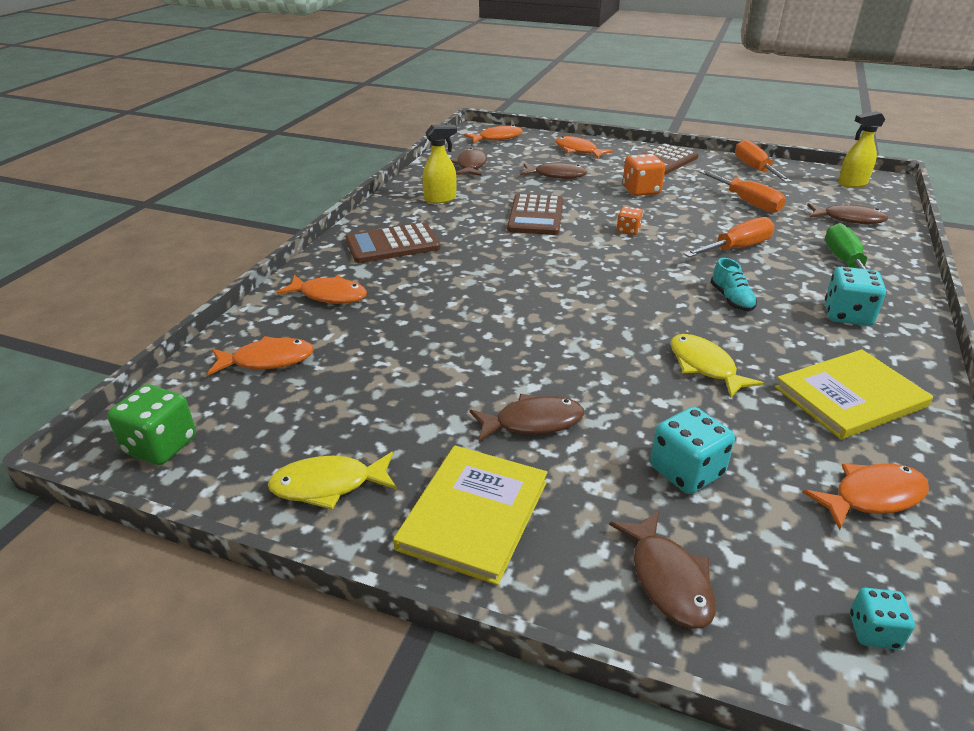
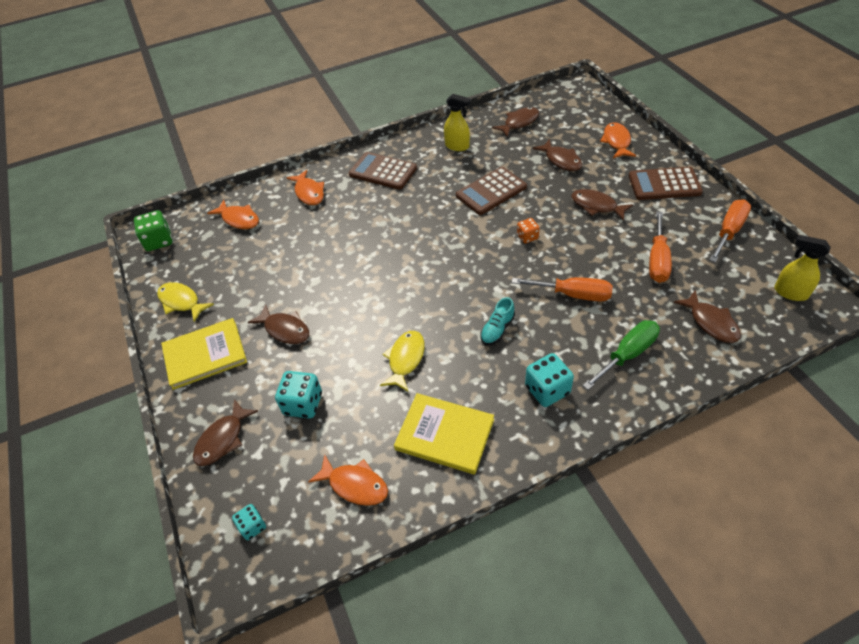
camera: 50 degrees right, 15 degrees up
(497, 138) = (578, 101): orange fish -> none
(641, 191) = (596, 206): orange dice -> brown fish

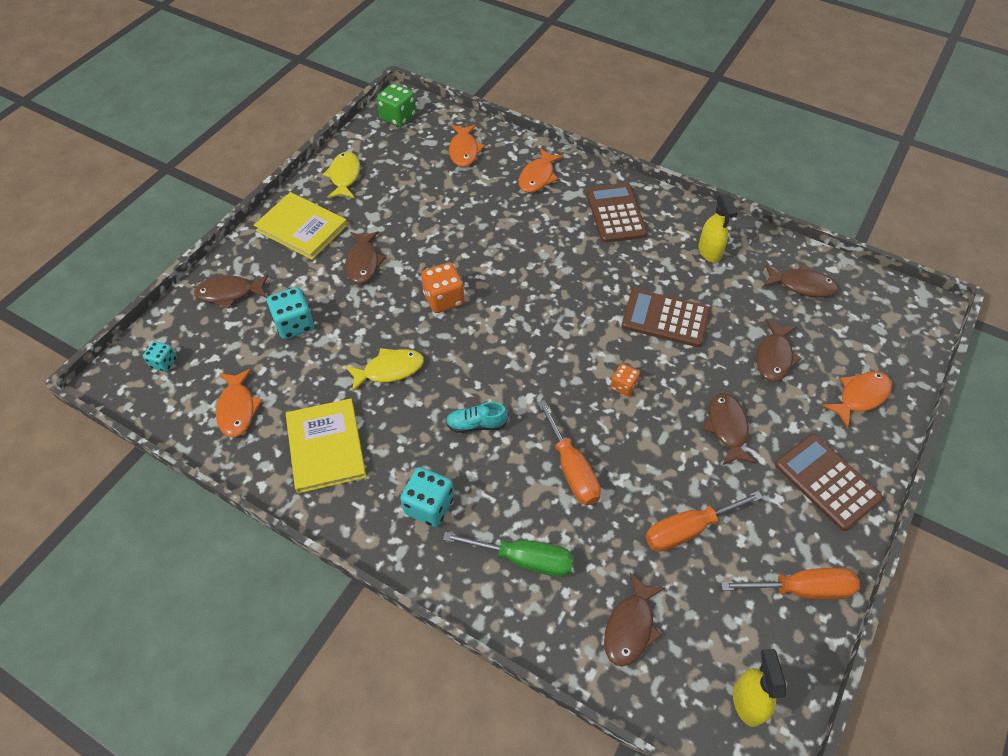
camera: 50 degrees right, 5 degrees up
(368, 296) = (444, 299): none -> orange dice

